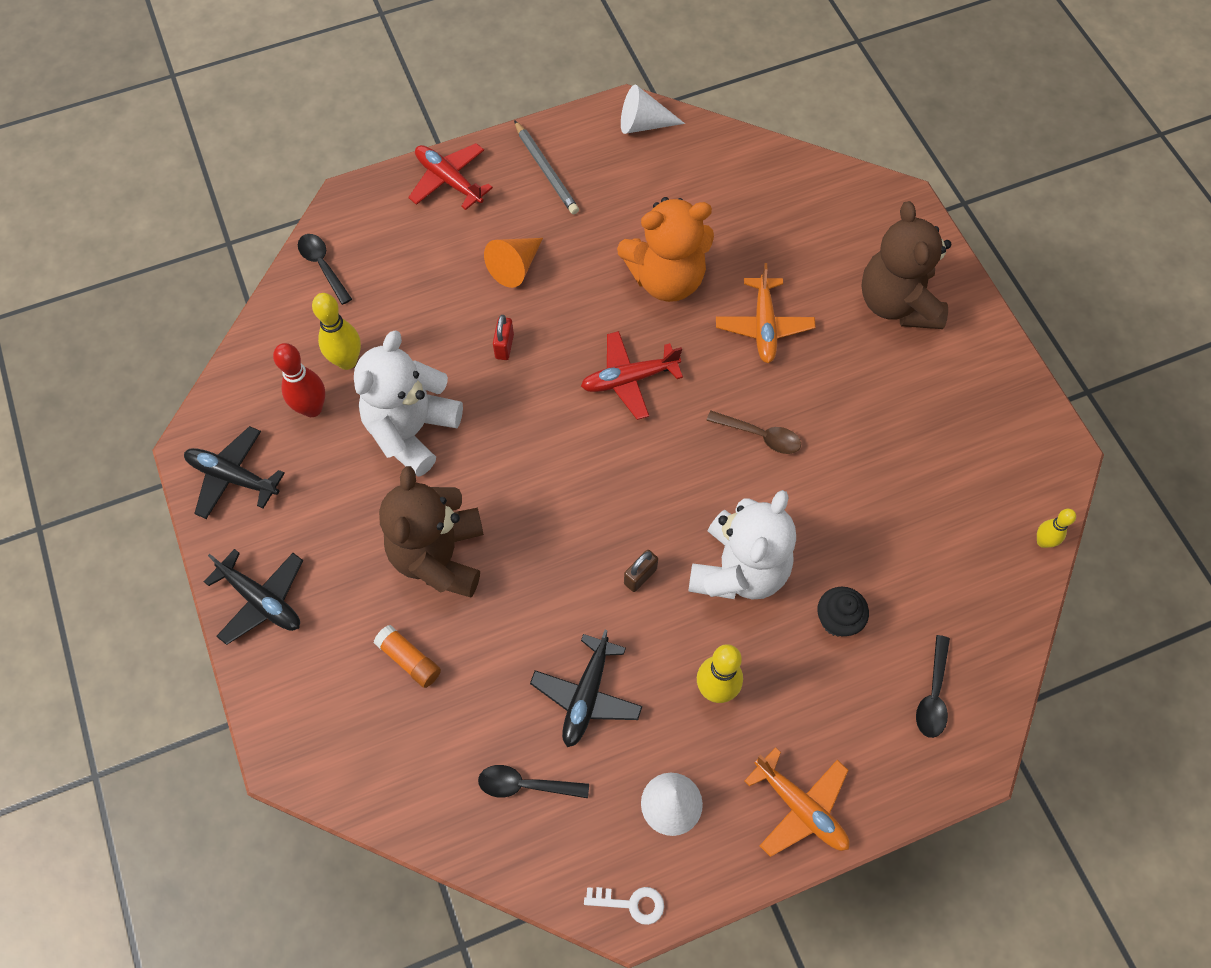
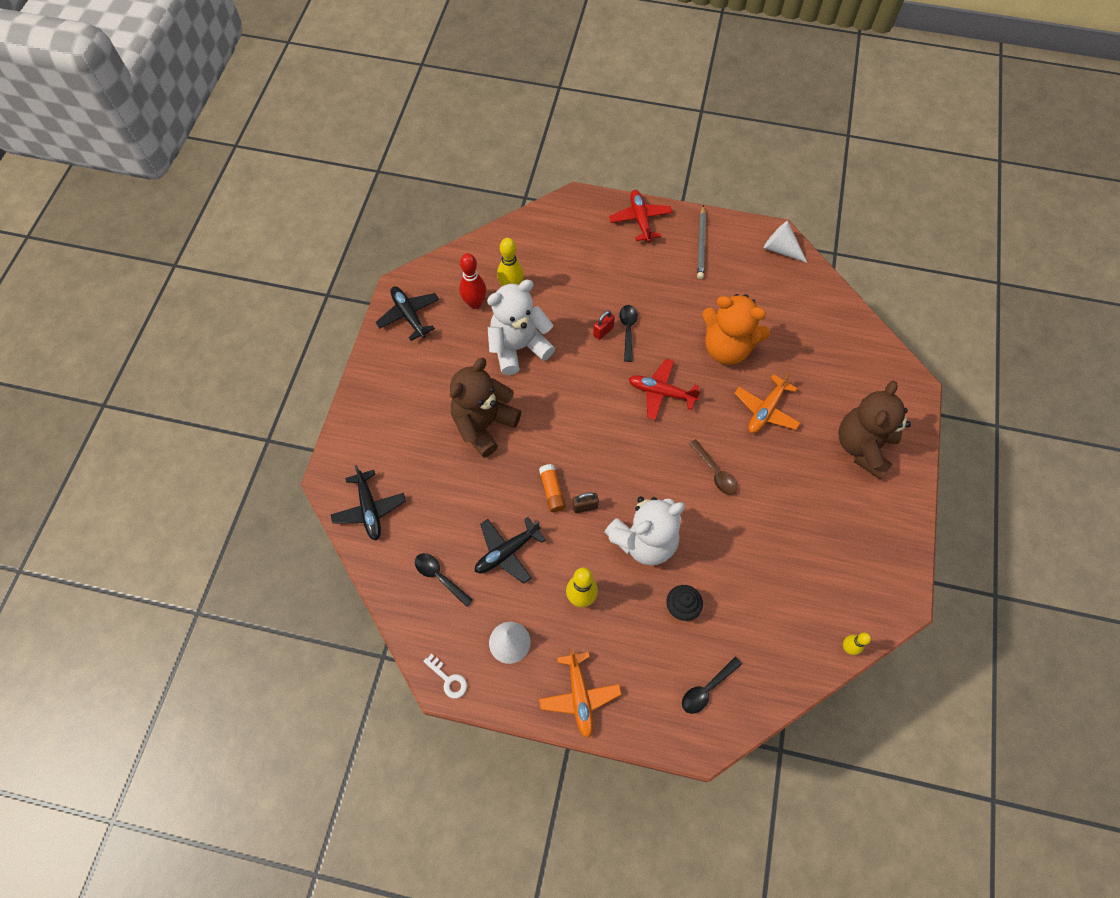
camera: 35 degrees right, 0 degrees up
(262, 600) = (377, 389): black plane -> black plane (369, 509)
(323, 266) = (536, 229): black spoon -> black spoon (628, 330)
(409, 659) = (428, 469): orange glue stick -> orange glue stick (552, 491)
(515, 267) = (642, 290): orange cone -> none

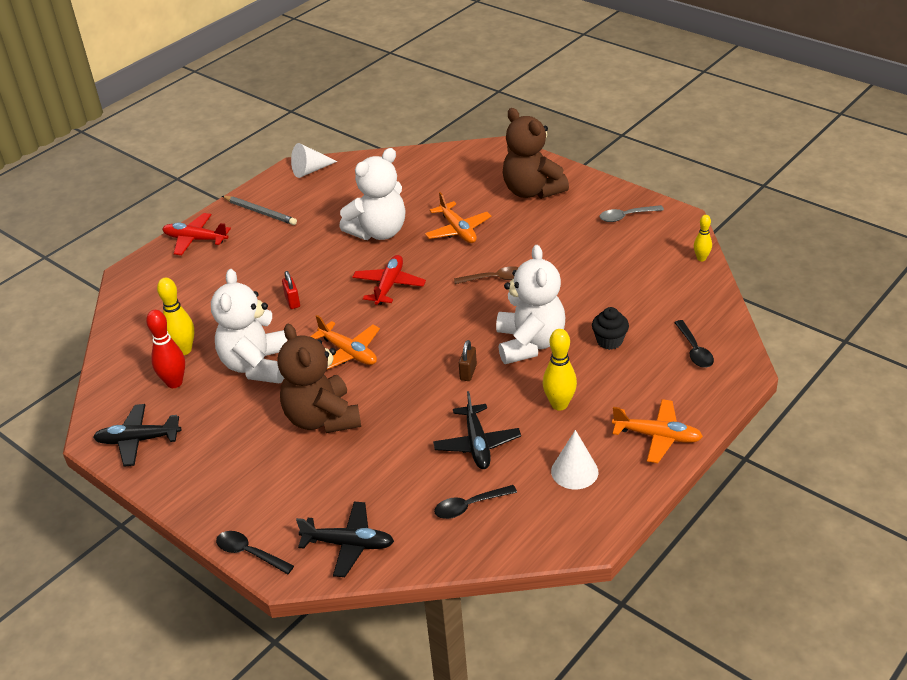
camera: 60 degrees left, 25 degrees down
(448, 679) = (587, 532): white key -> none
(552, 491) = (435, 390): orange glue stick -> none
(564, 404) = (349, 353): none -> orange plane
(628, 330) = (306, 285): black spoon -> black spoon (249, 553)
(661, 392) = (389, 285): red plane -> red plane turned 150 degrees clockwise
(726, 348) = (378, 232): orange teddy bear -> white teddy bear
(873, 550) = (626, 216): none -> grey spoon

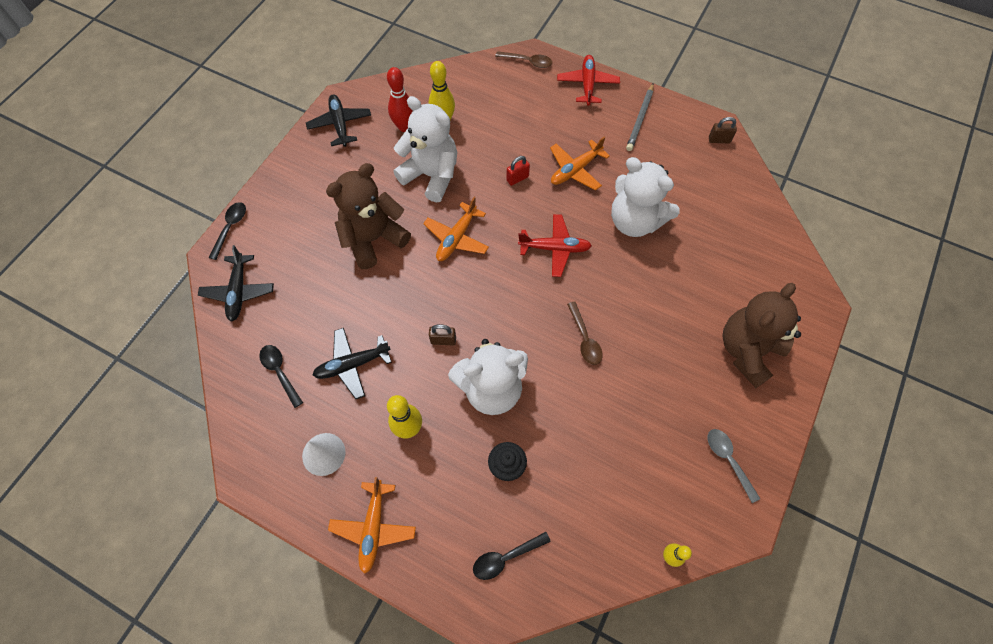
camera: 75 degrees right, 25 degrees up
(137, 277) = (528, 62): none -> brown spoon
(256, 365) = (431, 175): white teddy bear -> white teddy bear turned 45 degrees clockwise
(310, 170) = (719, 140): white cone -> brown padlock
(458, 230) = (656, 290): orange plane -> orange plane (575, 170)

